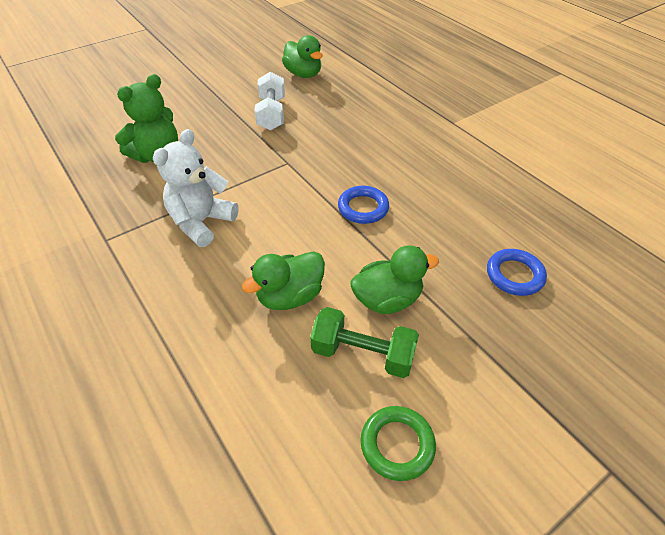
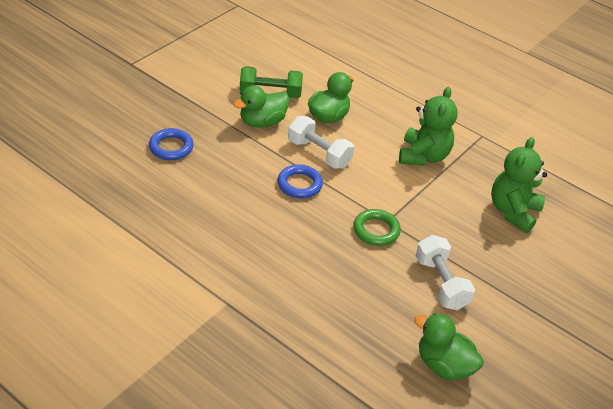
camera: 160 degrees right, 5 degrees down
(201, 222) = (423, 156): white teddy bear -> green teddy bear
(326, 242) = (319, 153): none -> white dumbbell
(397, 445) = (242, 62): green ring -> green ring (376, 230)

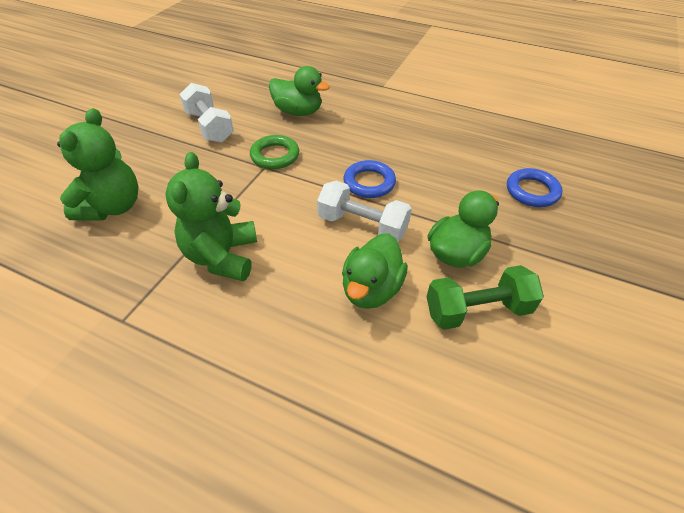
camera: 170 degrees right, 5 degrees up
(443, 365) = (212, 81): green duck -> green duck (298, 112)

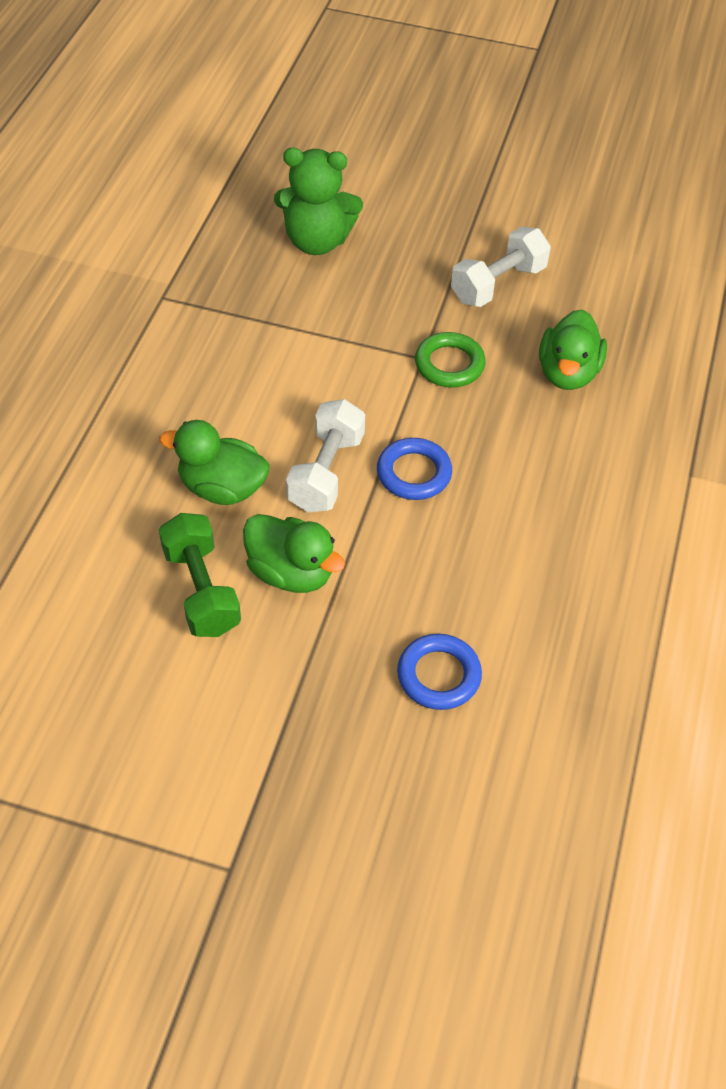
camera: 80 degrees right, 5 degrees up
(222, 256) = (254, 350): green teddy bear -> none

